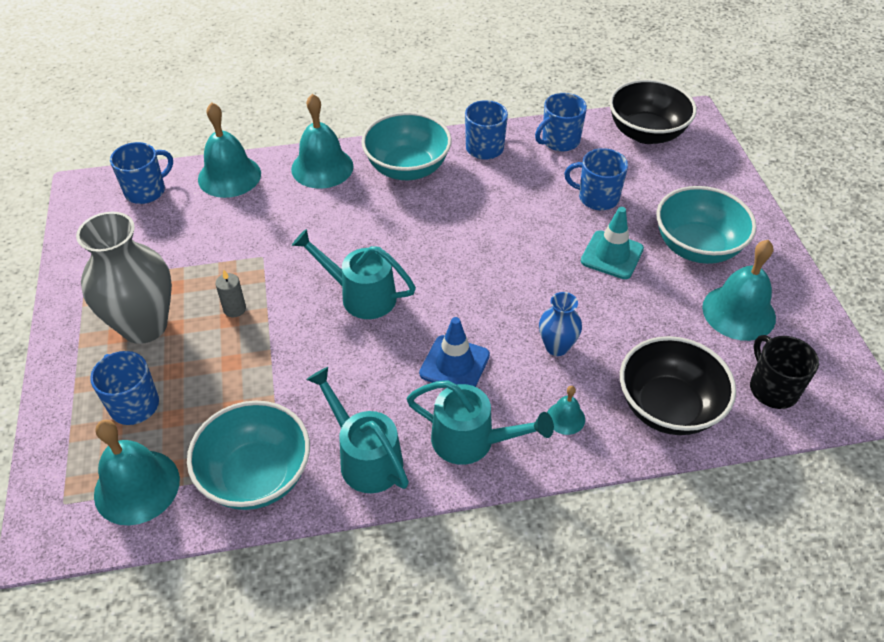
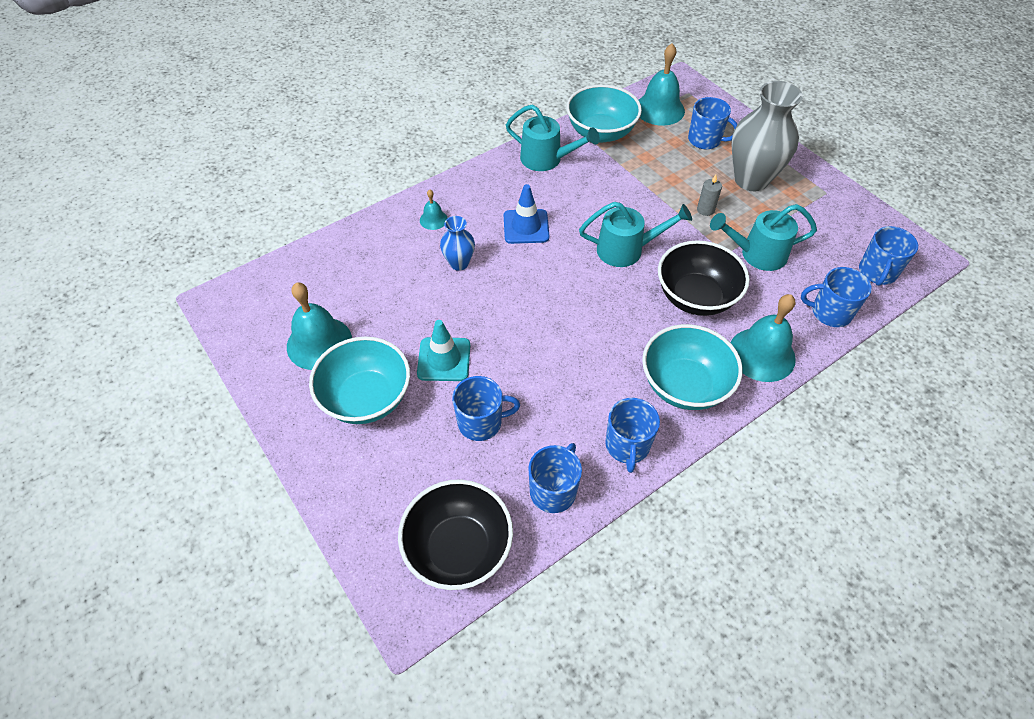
camera: 155 degrees right, 5 degrees up
(229, 176) = (830, 312): turquoise bell -> blue mug
(472, 441) = (487, 187): turquoise watering can -> turquoise watering can (756, 254)
(668, 407) = (364, 249): black bowl -> black bowl (695, 297)
(772, 388) = (287, 288): black mug -> none

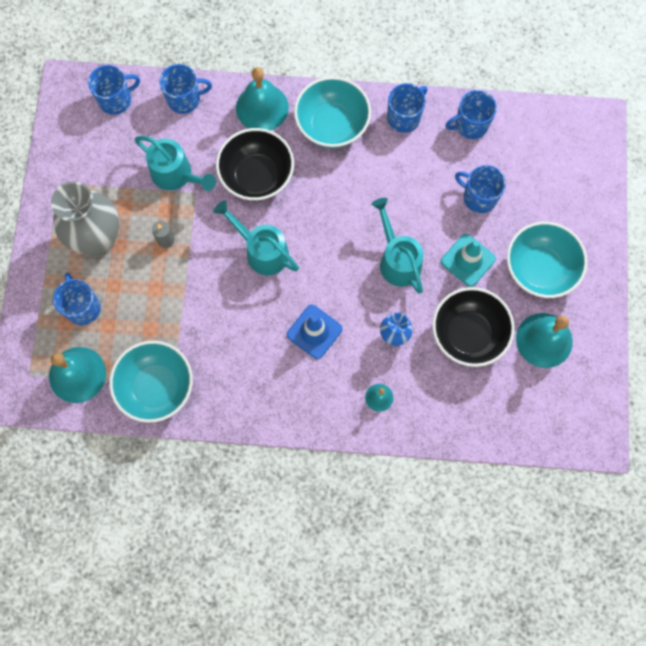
camera: 140 degrees left, 20 degrees up
(458, 548) = (549, 134): black bowl -> black bowl (468, 334)
(547, 159) = (232, 392): turquoise watering can -> turquoise watering can (397, 259)
(830, 312) = (184, 99): blue mug -> blue mug turned 60 degrees counterclockwise

